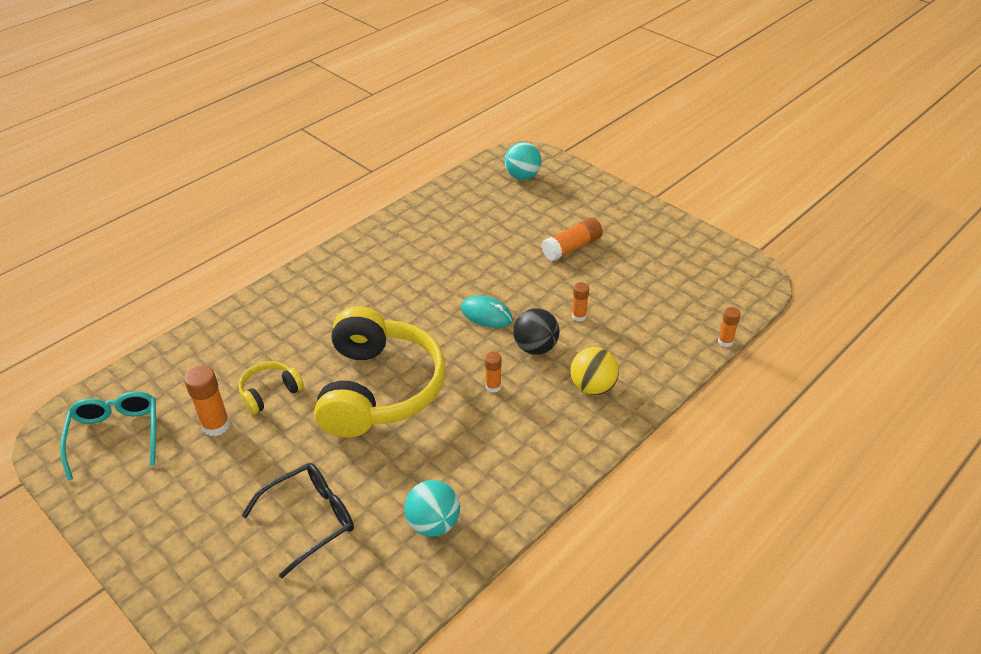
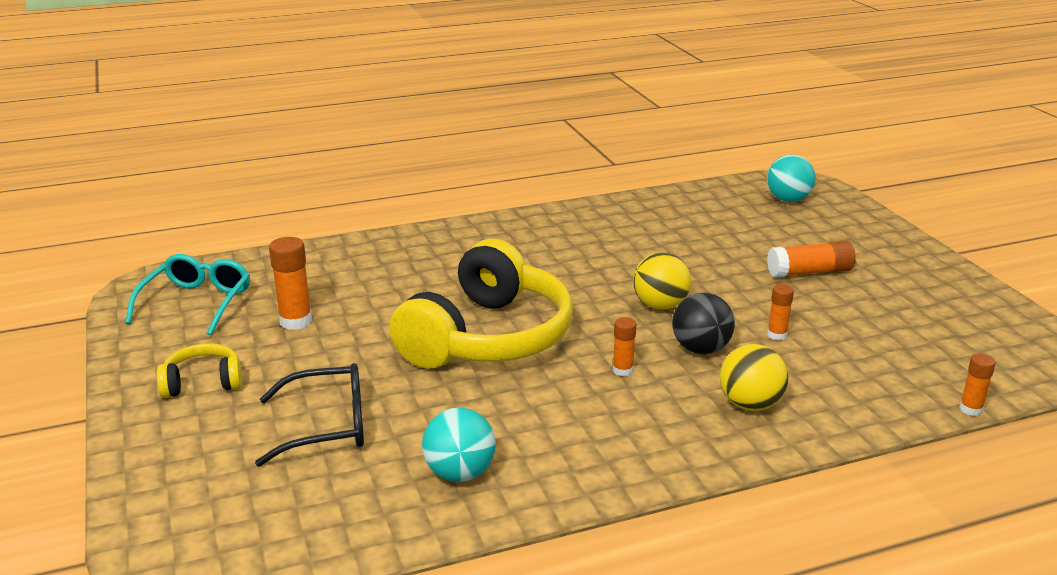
camera: 25 degrees right, 15 degrees down
(270, 393) = (370, 310): yellow headphones -> yellow headphones (203, 383)
(486, 314) = (660, 305): turquoise mouse -> yellow ball

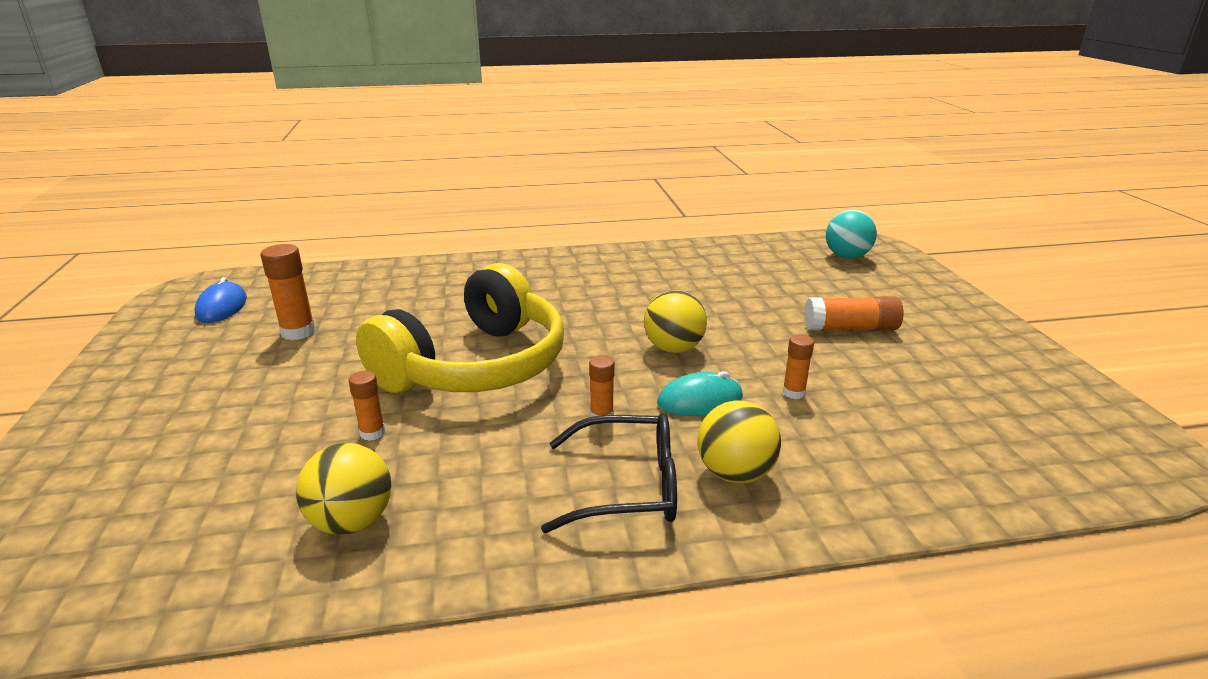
camera: 10 degrees right, 0 degrees up
(197, 303) = (222, 307): turquoise glasses -> blue mouse
(203, 383) = (164, 385): yellow headphones -> none
(327, 426) = (249, 446): black glasses -> black glasses (627, 487)
(460, 473) = (352, 521): turquoise ball -> yellow ball
(700, 349) = (700, 400): black ball -> turquoise mouse
(971, 409) = (1021, 512): orange glue stick -> orange glue stick (372, 433)

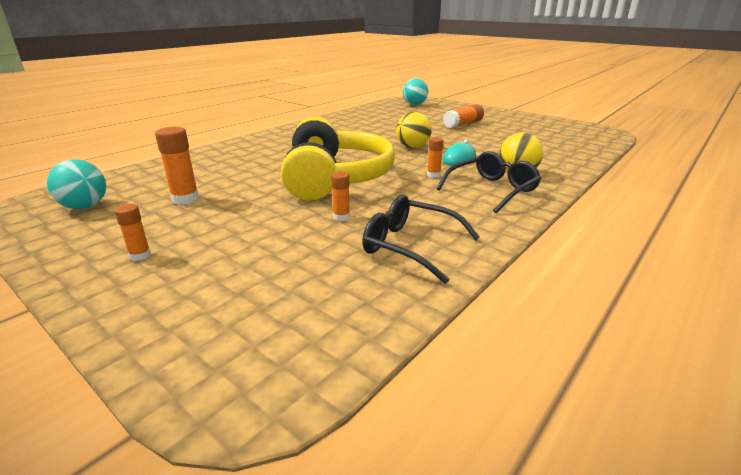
camera: 40 degrees left, 0 degrees up
(222, 307) = (85, 206): blue mouse -> turquoise ball
(352, 521) = (410, 246): yellow ball -> black glasses
(793, 392) = (485, 146): orange glue stick -> orange glue stick (140, 255)

